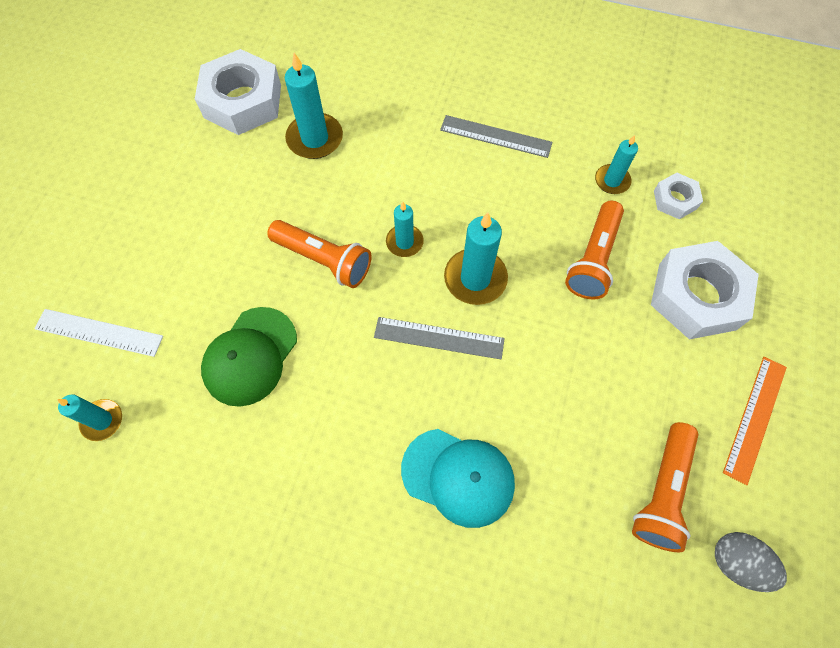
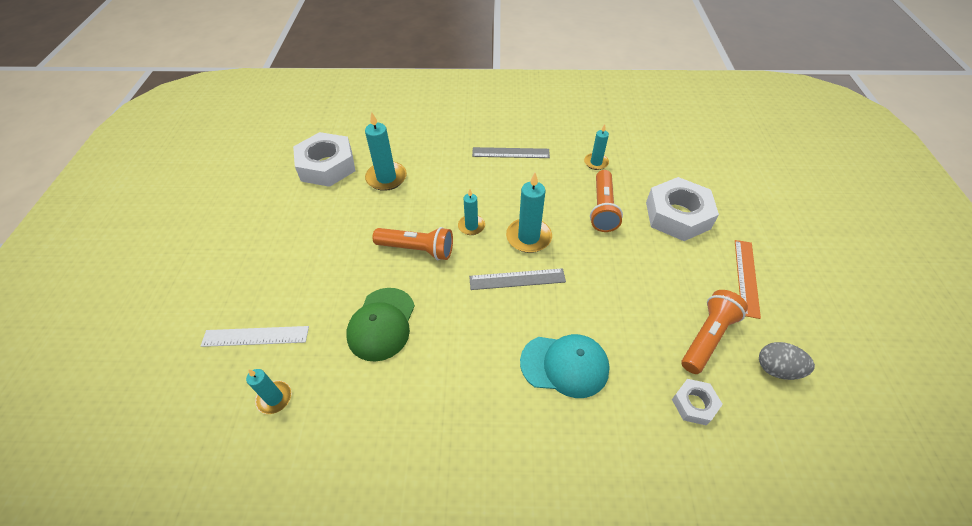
camera: 15 degrees left, 15 degrees down
(661, 491) = (707, 337): orange flashlight -> orange flashlight turned 150 degrees counterclockwise
(675, 199) = (640, 165): white nut -> white nut (694, 404)

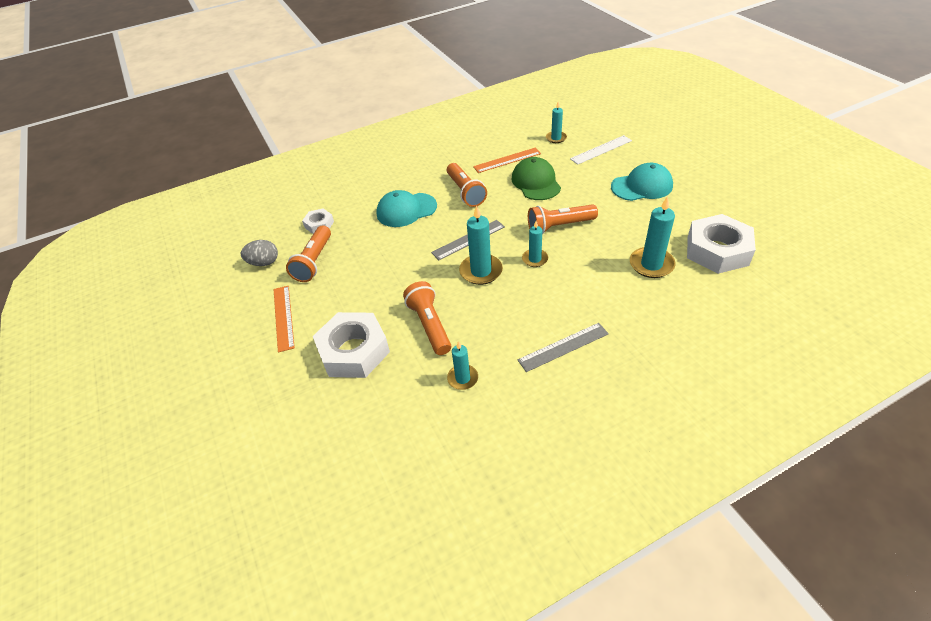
camera: 155 degrees right, 5 degrees down
(290, 255) = (642, 186): none -> turquoise cap
(376, 389) = (507, 160): none -> orange ruler
(473, 356) = (465, 192): none -> orange flashlight

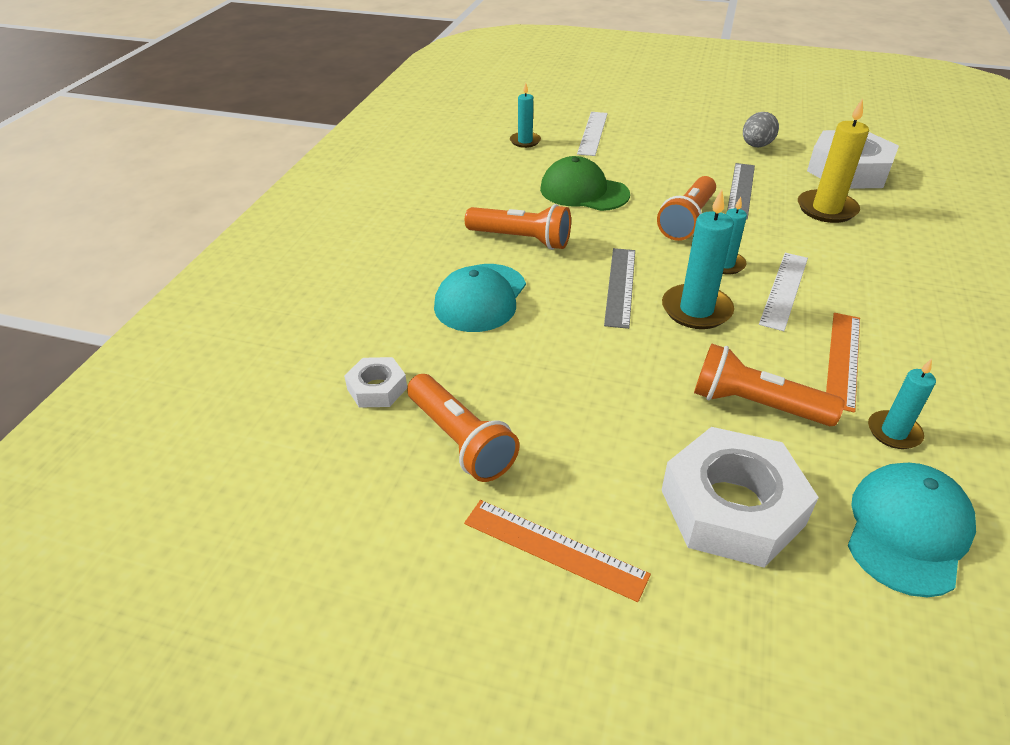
camera: 50 degrees left, 5 degrees down
(264, 263) = (374, 500): grey egg -> grey egg (756, 146)
(507, 160) = (509, 185): orange ruler -> orange ruler (843, 359)
(539, 289) = (784, 290): none -> white ruler
(563, 347) = (906, 328): grey ruler -> grey ruler (741, 190)
(642, 186) = (691, 148): turquoise cap -> turquoise cap (907, 530)
(651, 264) = (826, 209): turquoise candle -> yellow candle

